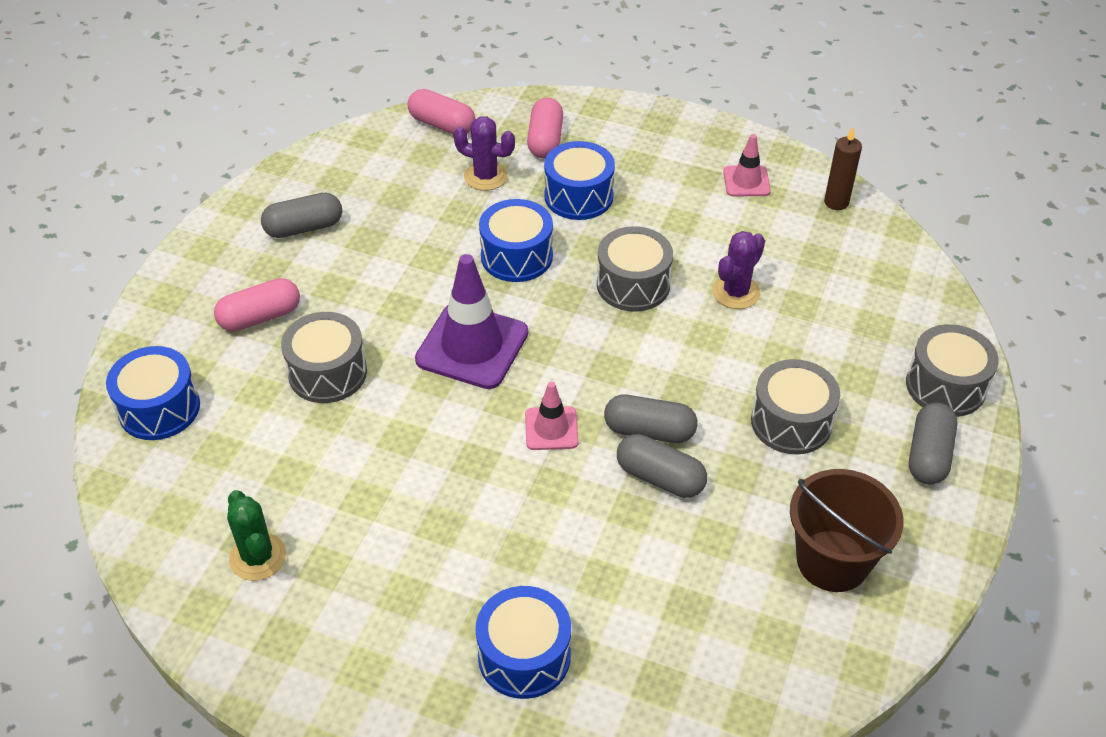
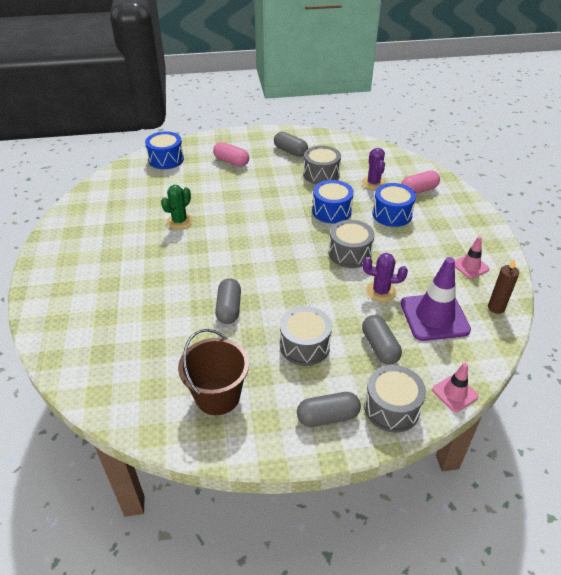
camera: 60 degrees right, 5 degrees down
(258, 557) = (108, 210): green cactus -> green cactus (179, 221)
(327, 373) = (215, 189): grey drum -> grey drum (321, 174)
(442, 125) = (392, 159): pink capsule -> none
(472, 346) = (263, 220): purple traffic cone -> purple traffic cone (434, 317)
(524, 656) = (96, 302): blue drum -> none
(551, 428) = (233, 261): pink traffic cone -> pink traffic cone (455, 393)
(649, 431) = (256, 294): grey capsule -> grey capsule (379, 347)

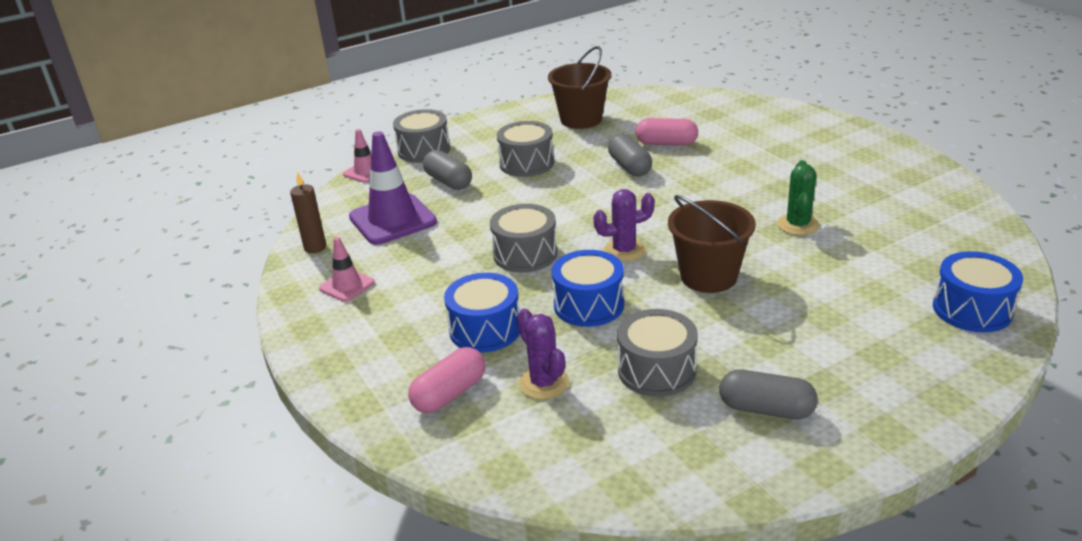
camera: 160 degrees right, 10 degrees down
(231, 161) = (852, 344): pink capsule -> pink capsule (666, 143)
(259, 207) = (708, 276): none -> brown bucket
(328, 416) = (478, 133): grey capsule -> none
(381, 291) = (465, 225): purple cactus -> purple cactus (624, 251)

